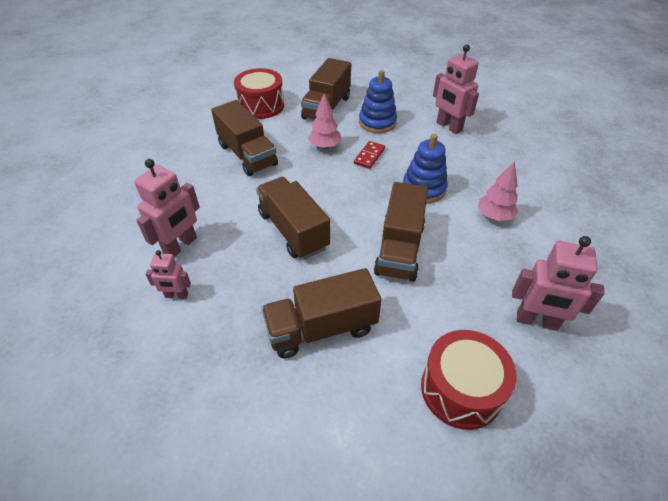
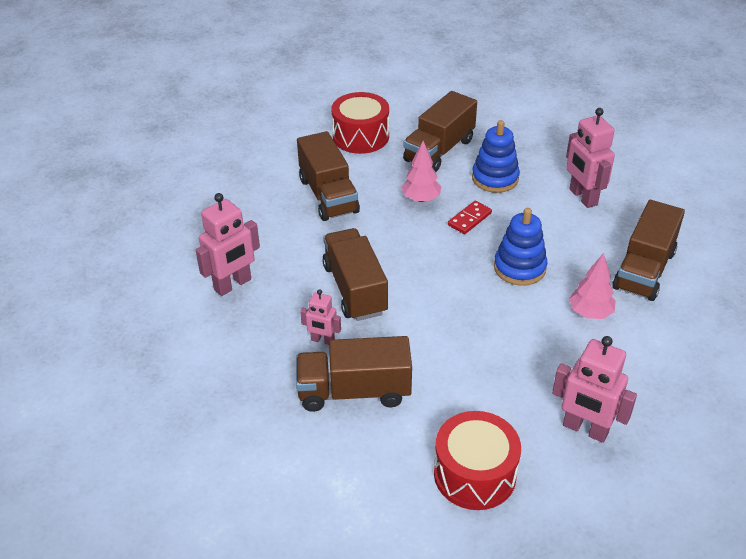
camera: 15 degrees right, 5 degrees down
(176, 295) = (218, 333): pink robot -> pink robot (322, 340)
(399, 249) = (465, 329): brown truck -> brown truck (644, 270)

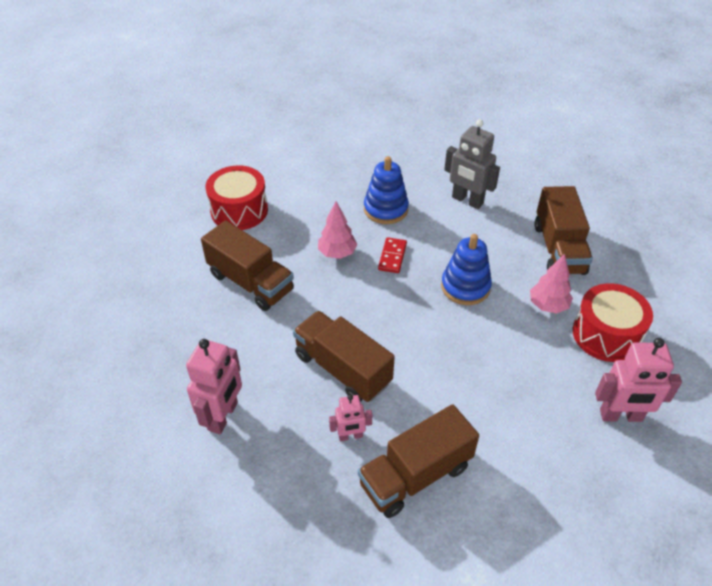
camera: 30 degrees left, 5 degrees up
(439, 150) = (319, 199): brown truck -> none
(474, 474) = (571, 505): red drum -> red drum (606, 334)
(582, 197) = (467, 200): pink robot -> grey robot

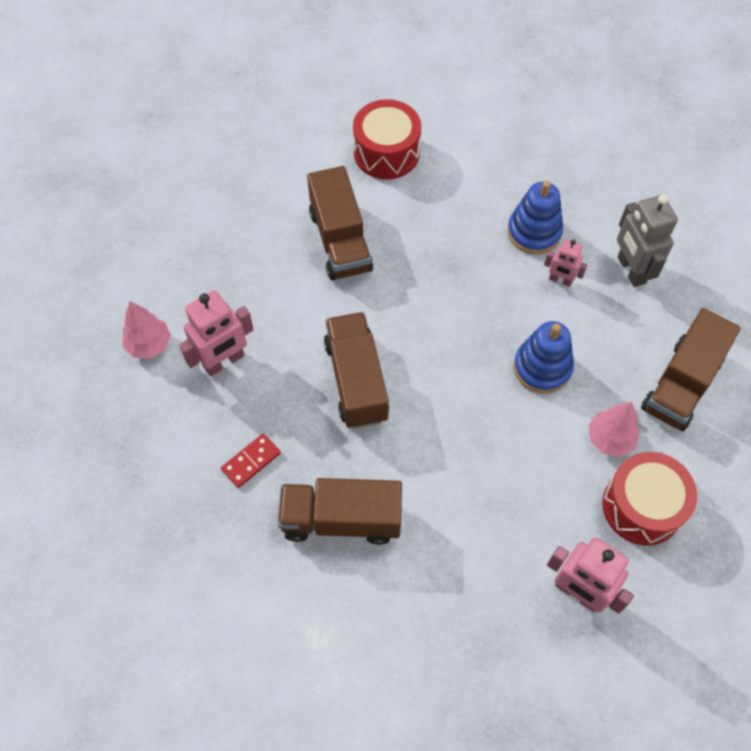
camera: 35 degrees right, 15 degrees up
(337, 253) = (445, 255): pink tree -> pink tree (149, 344)
(350, 436) = (314, 448): pink robot -> pink robot (560, 280)
(392, 257) = (496, 291): red domino -> red domino (251, 461)

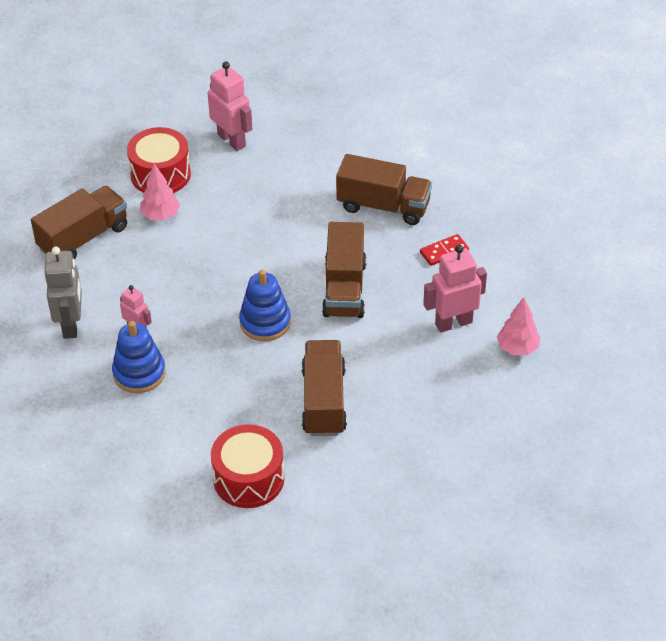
camera: 165 degrees left, 15 degrees down
(542, 368) = (188, 269): blue stacking toy -> blue stacking toy (265, 322)

